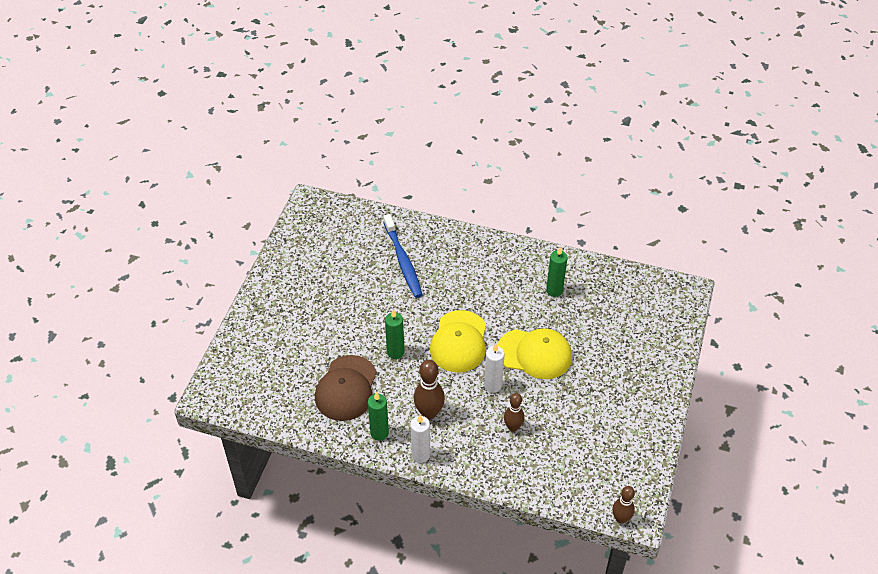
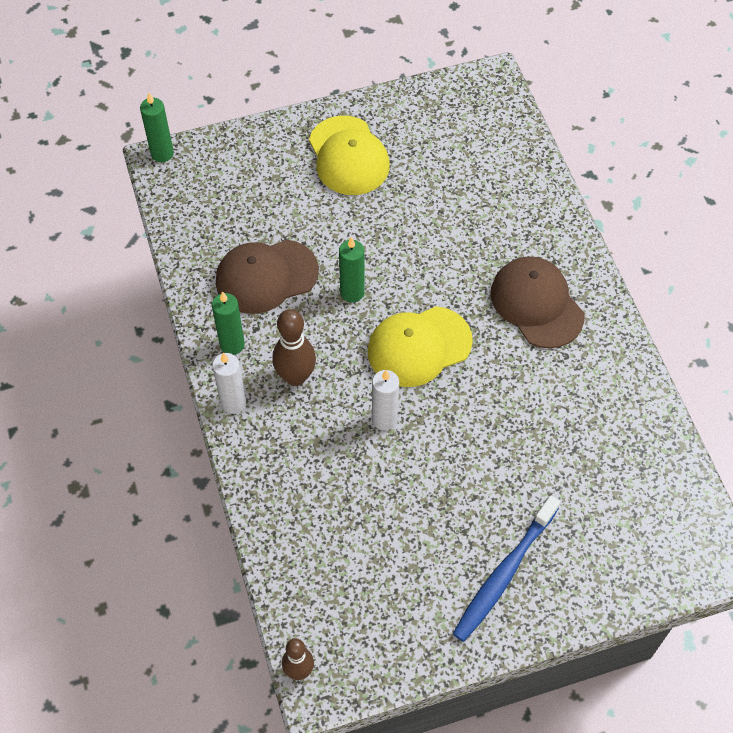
camera: 55 degrees right, 10 degrees up
(403, 261) = (487, 220): blue toothbrush -> blue toothbrush (503, 574)
(477, 273) = (536, 304): none -> brown cap
(513, 427) = (342, 475): brown bowling pin -> none
(534, 354) = (467, 437): yellow cap -> yellow cap (348, 156)
(554, 290) = (583, 403): green candle -> green candle (162, 153)

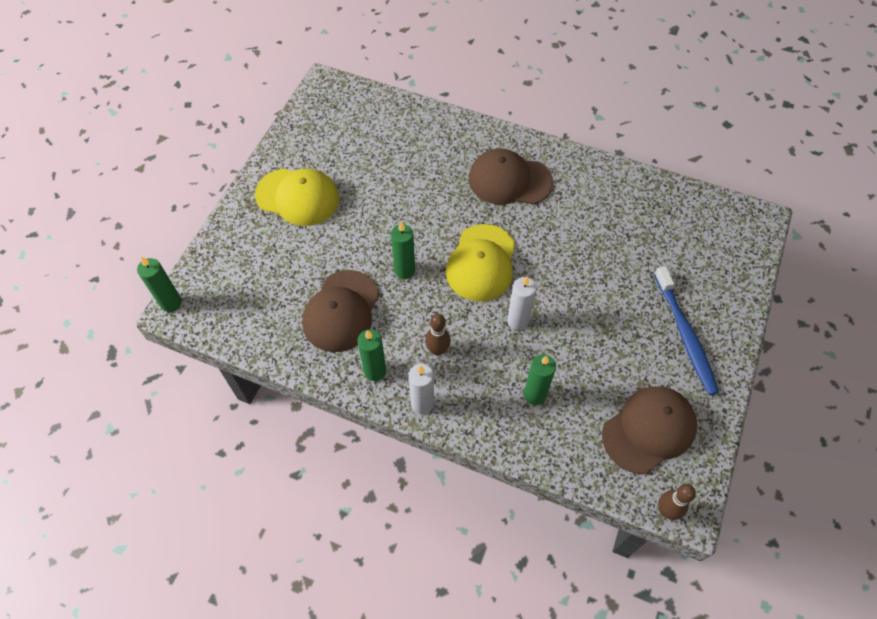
camera: 50 degrees left, 0 degrees up
(295, 377) = (437, 350): brown bowling pin -> brown bowling pin, size x0.66
(320, 485) = (534, 395): none -> green candle
(369, 605) = (649, 430): none -> brown cap

